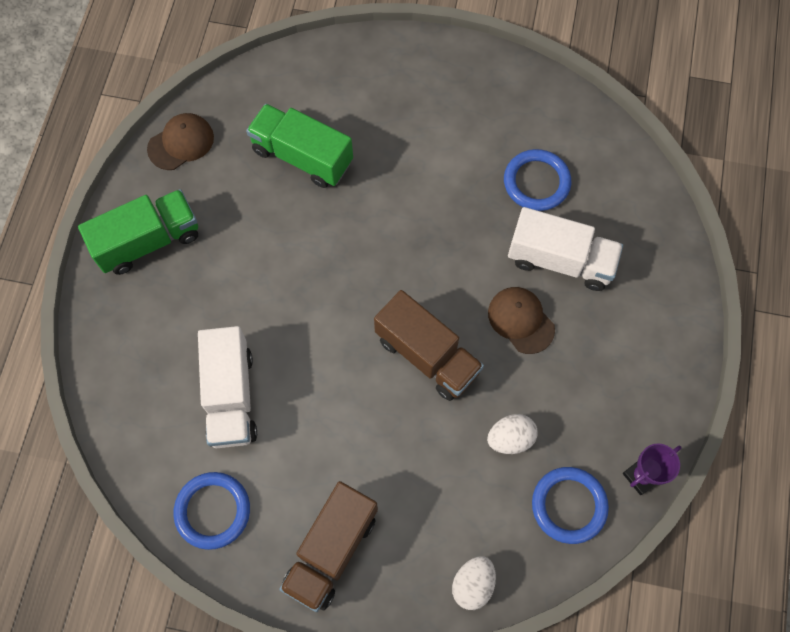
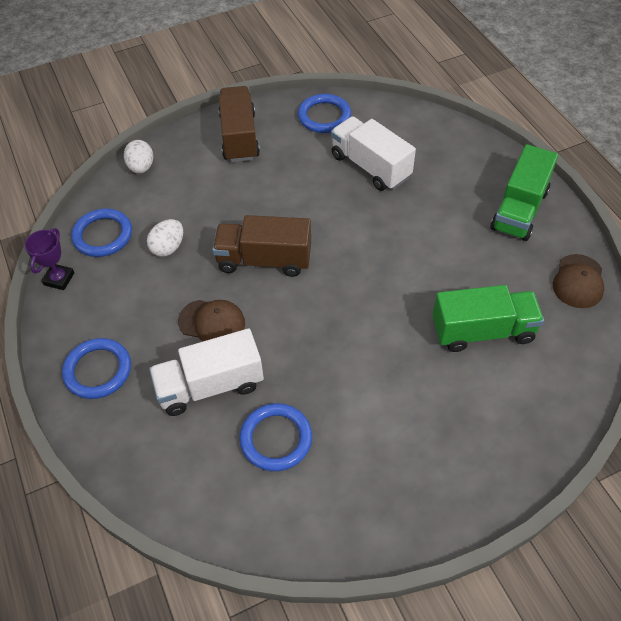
camera: 145 degrees right, 15 degrees down
(650, 340) = (98, 370): none -> blue ring

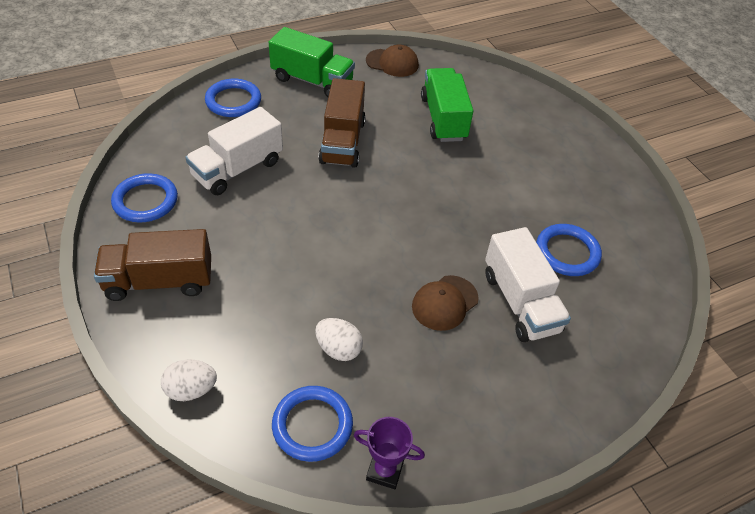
camera: 95 degrees left, 5 degrees down
(98, 370) = (516, 407): blue ring -> blue ring (233, 101)
(212, 322) = (445, 303): brown cap -> brown cap turned 150 degrees counterclockwise
(264, 260) = (362, 259): brown truck -> brown truck (342, 142)

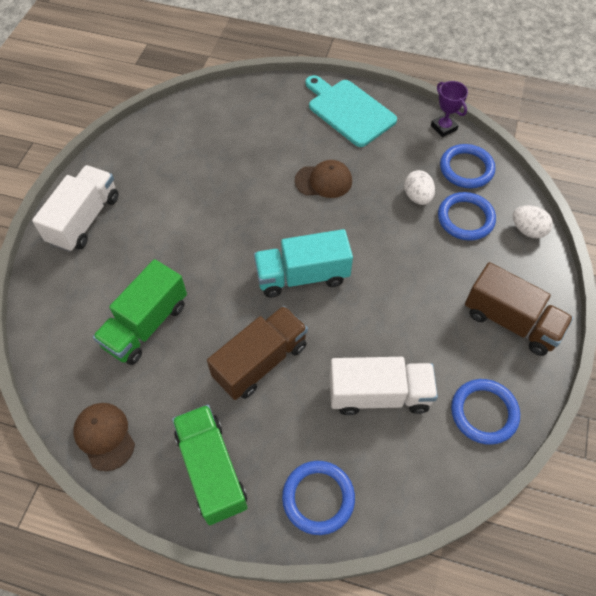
camera: 135 degrees left, 10 degrees up
(373, 210) = (302, 276): none -> turquoise truck
(511, 410) = (349, 111): none -> turquoise cutting board
(520, 302) = (276, 152): white truck -> white truck (84, 220)
(567, 253) = (207, 159): blue ring -> blue ring (465, 218)

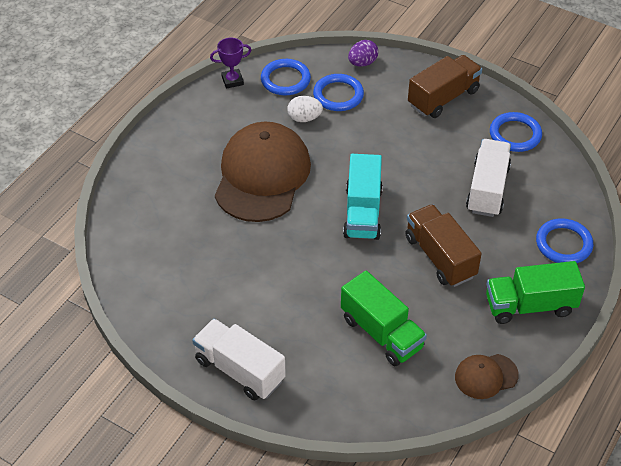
camera: 75 degrees left, 10 degrees down
(323, 181) = (262, 176): brown cap -> brown cap, size x2.17
(349, 111) = (182, 138): turquoise cutting board -> none
(527, 230) = (362, 63): white egg -> purple egg

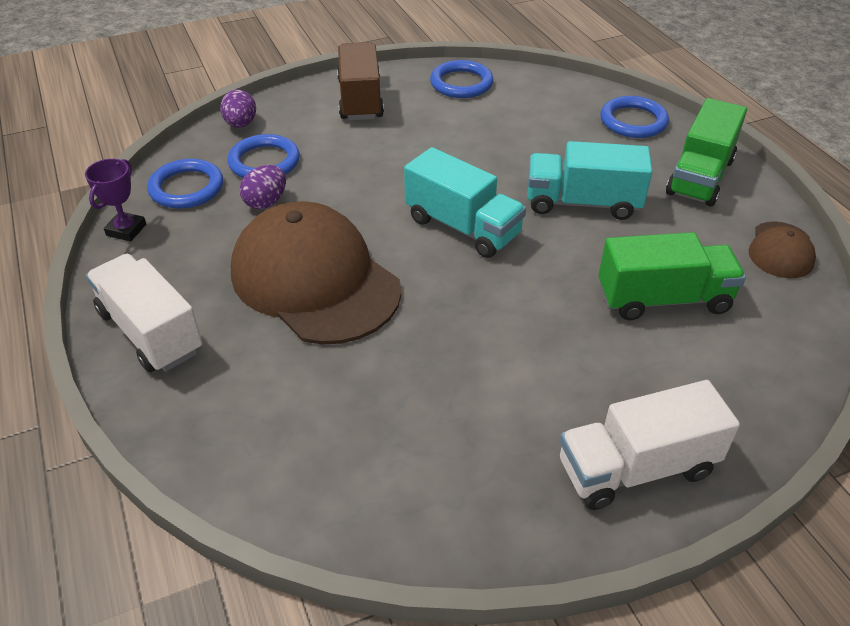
camera: 55 degrees left, 5 degrees down
(304, 118) = (266, 202): white egg -> purple egg
(440, 257) = (582, 203): brown truck -> turquoise truck
(487, 189) = (516, 131): white truck -> white truck (151, 332)

